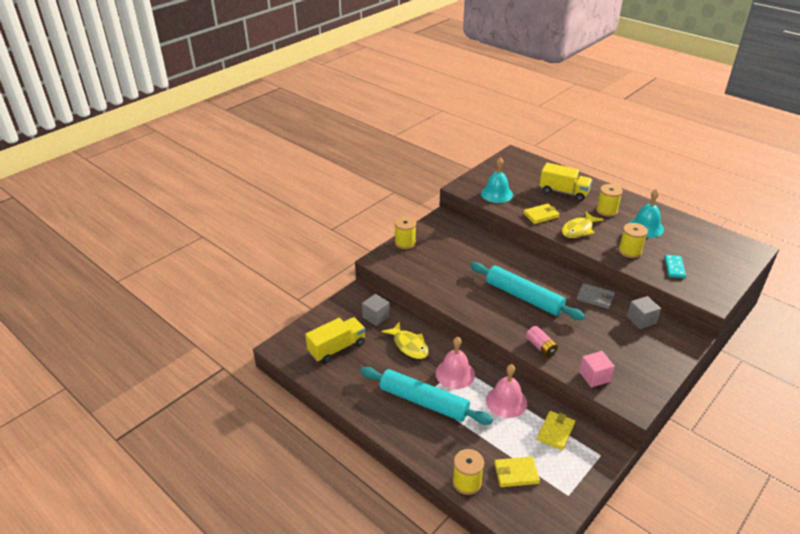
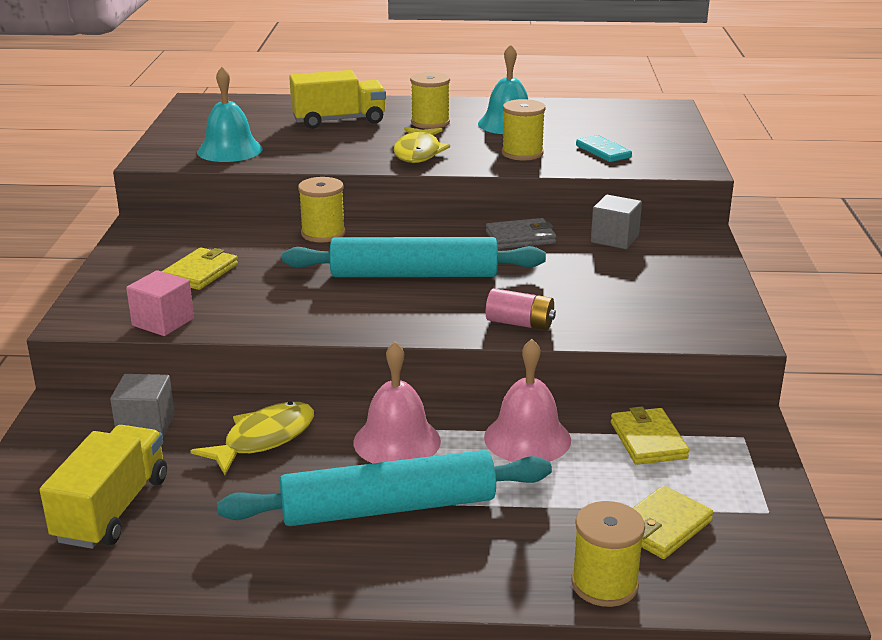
camera: 40 degrees left, 10 degrees down
(405, 243) = (108, 279): yellow spool -> yellow spool (323, 233)
(409, 345) = (264, 439): yellow fish -> yellow fish turned 60 degrees counterclockwise
(541, 215) = (337, 154): yellow wallet -> yellow wallet (200, 272)
(594, 377) = (641, 325): pink cube -> pink cube (163, 322)

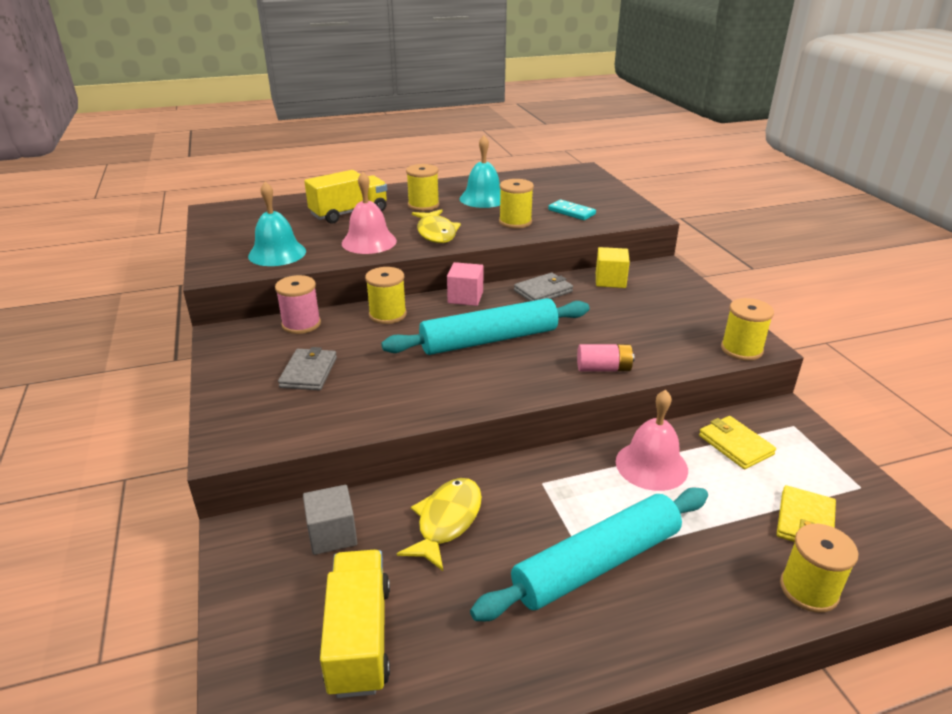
camera: 20 degrees left, 5 degrees up
(163, 322) = (309, 431): pink cube -> pink cube (465, 297)
(200, 272) = (309, 372): yellow wallet -> grey wallet
(226, 228) = (301, 324): none -> pink spool
(397, 441) = (556, 494): pink bell -> pink bell (369, 242)
(614, 239) = (610, 280): grey cube -> yellow cube
(710, 334) = (741, 349): none -> yellow spool

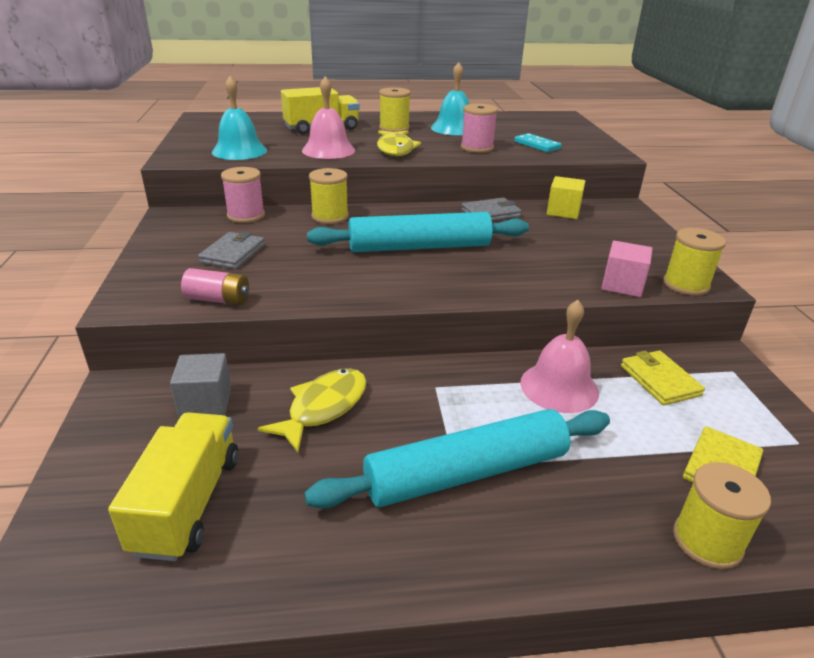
camera: 10 degrees right, 0 degrees up
(465, 297) = (411, 210): pink cube -> pink cube (622, 285)
(515, 222) = (477, 148): yellow spool -> pink spool
(603, 368) = (528, 284): pink battery -> pink battery (218, 299)

